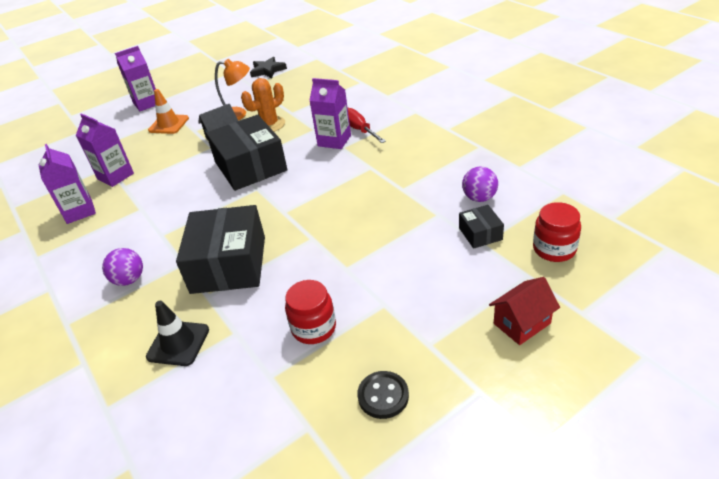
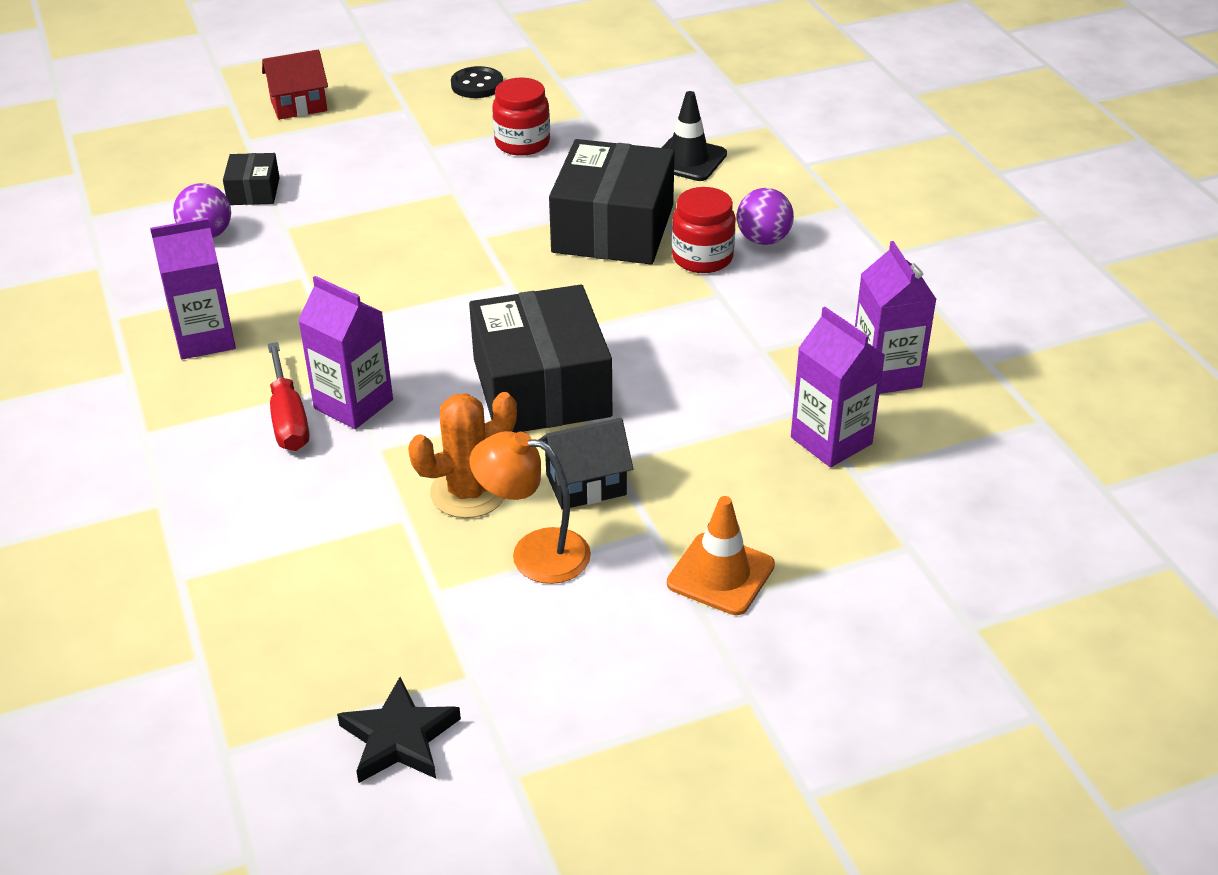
camera: 170 degrees left, 0 degrees up
(147, 103) = (794, 694): purple carton -> purple carton (205, 339)
(554, 249) = (187, 157): red jar -> red jar (702, 258)

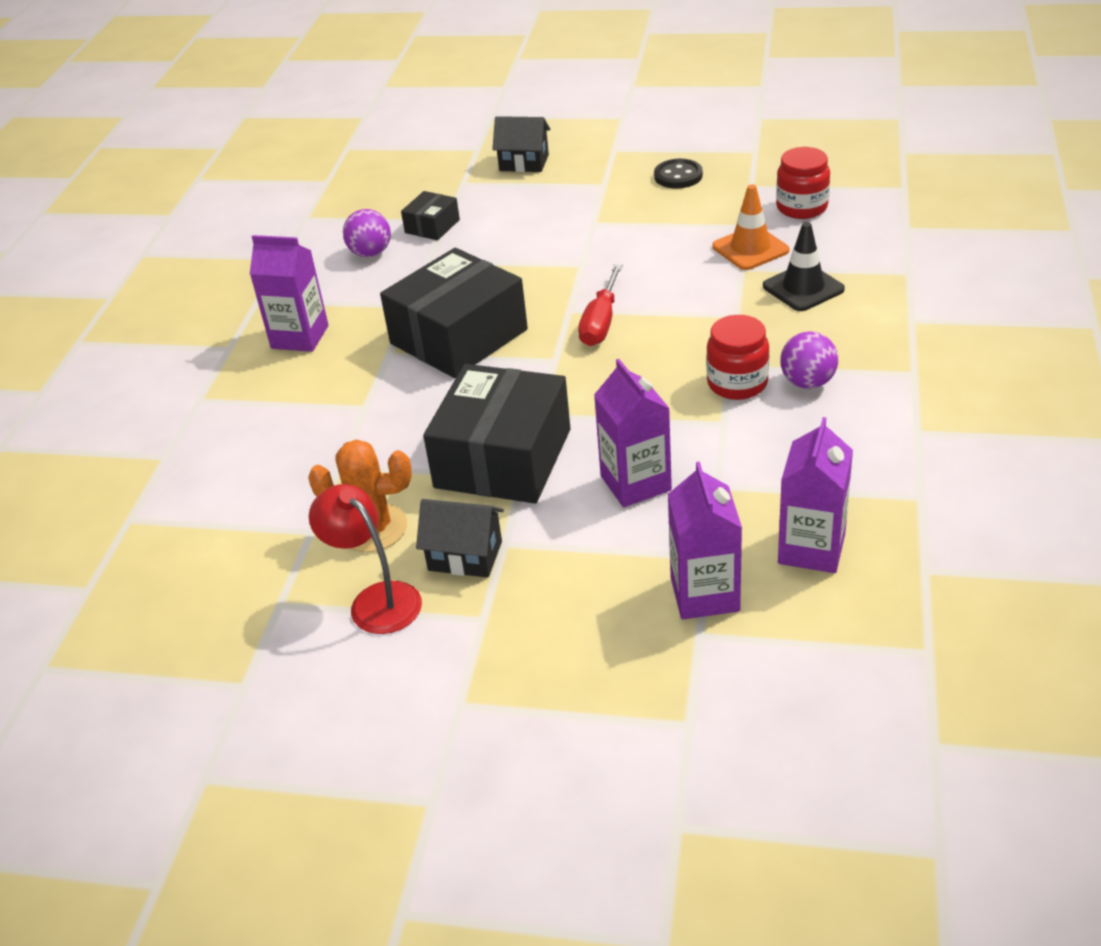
camera: 35 degrees right, 0 degrees up
(288, 418) = (300, 420): red screwdriver -> red screwdriver (601, 322)
(299, 106) = (524, 163): red house -> black house
(353, 404) = (354, 424): purple carton -> purple carton (635, 483)
(399, 738) = (155, 711): black star -> none
(522, 143) = (671, 237): red jar -> red jar (801, 207)
(534, 553) = (376, 600): orange lamp -> red lamp
(613, 228) = (682, 334): black box -> black box (459, 336)
(720, 574) = (502, 680): orange traffic cone -> orange traffic cone (750, 249)

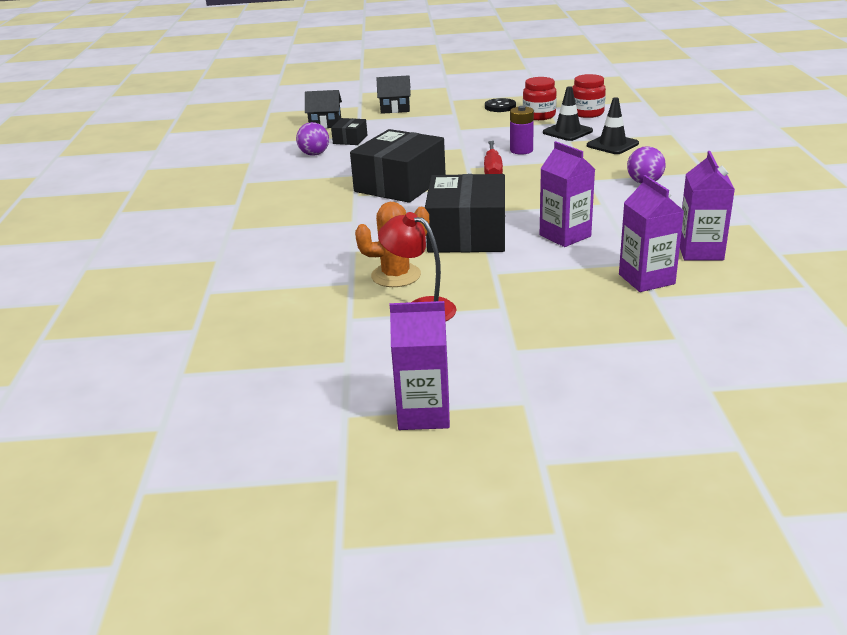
camera: 15 degrees left, 10 degrees down
(300, 337) = (286, 195): purple carton -> purple carton (424, 413)
(465, 556) = (470, 281): black house -> black house (325, 124)
(662, 283) = (521, 150): none -> purple battery
(737, 383) = (600, 187): red jar -> red jar (539, 116)
(750, 249) = (567, 132): orange traffic cone -> black traffic cone

